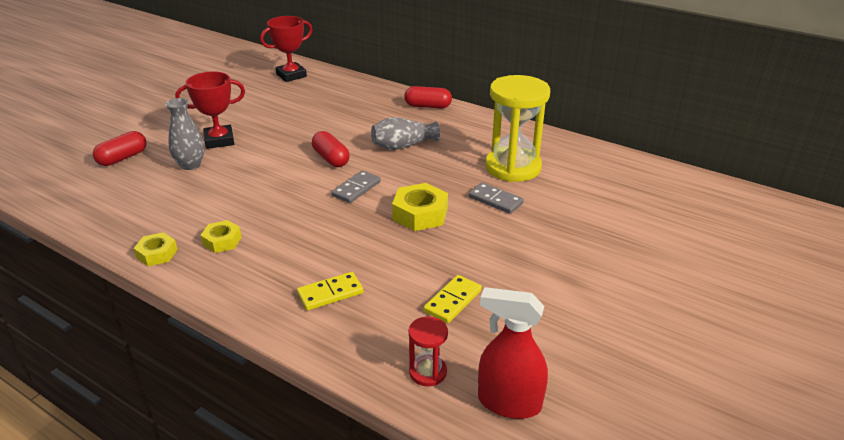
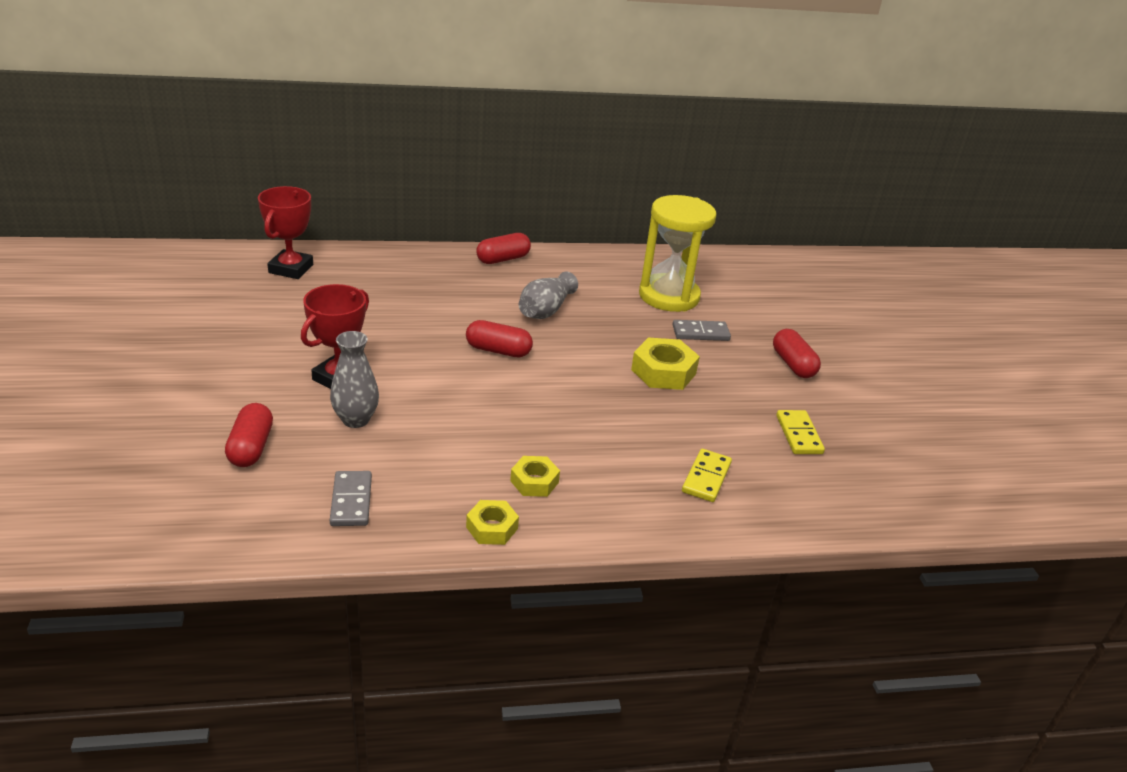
camera: 45 degrees left, 0 degrees up
(356, 189) = (572, 372): grey domino -> grey domino (351, 501)
(427, 372) = (865, 498): red hourglass -> none
(508, 402) = (938, 489): red spray bottle -> none
(538, 251) = (793, 364): none -> red capsule

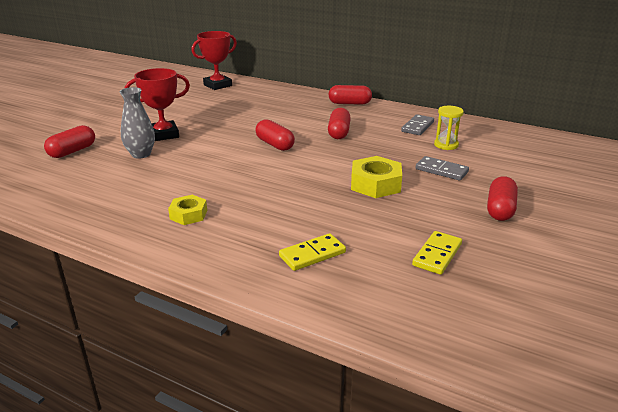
camera: 40 degrees right, 5 degrees down
(351, 501) = (76, 189): grey domino -> grey domino (417, 127)
(492, 528) = (124, 229): yellow nut -> none
(545, 310) = (338, 132): grey vase -> red capsule
(669, 296) = (446, 145): yellow hourglass -> yellow hourglass, size x0.46

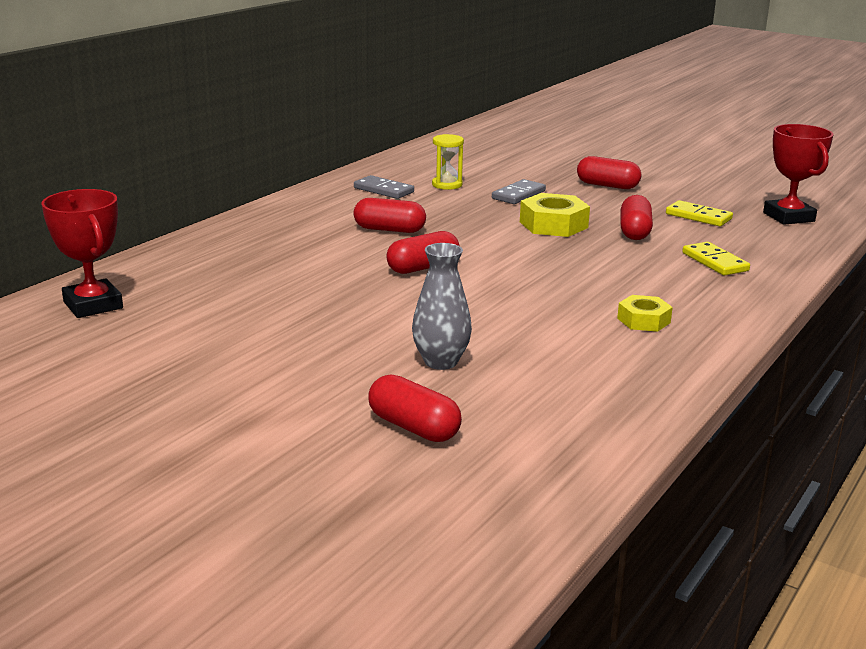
camera: 85 degrees left, 5 degrees down
(164, 134) = (355, 347): red trophy -> red trophy (788, 217)
(349, 103) = (271, 215): red capsule -> red capsule (634, 231)

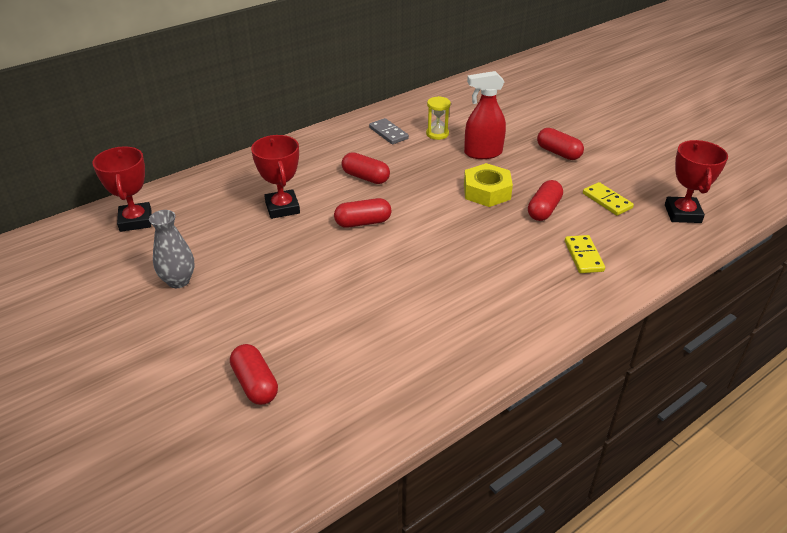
camera: 20 degrees right, 15 degrees up
(301, 268) = (282, 208): none -> red trophy
(441, 362) = (313, 323): grey vase -> grey vase (178, 281)
(518, 195) = (482, 153): grey domino -> red spray bottle
(643, 320) = (483, 311): yellow nut -> none

